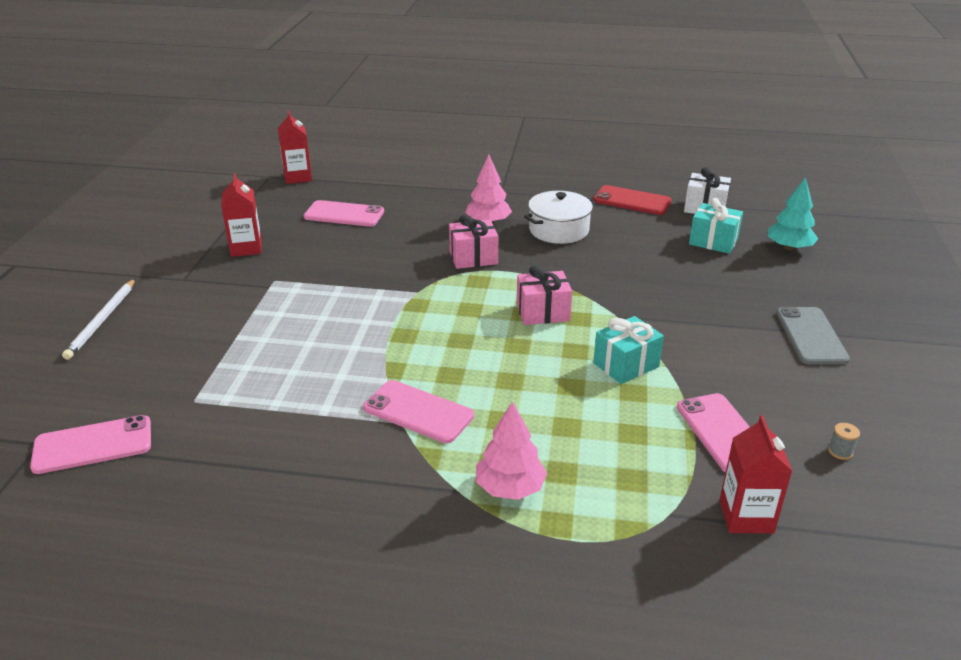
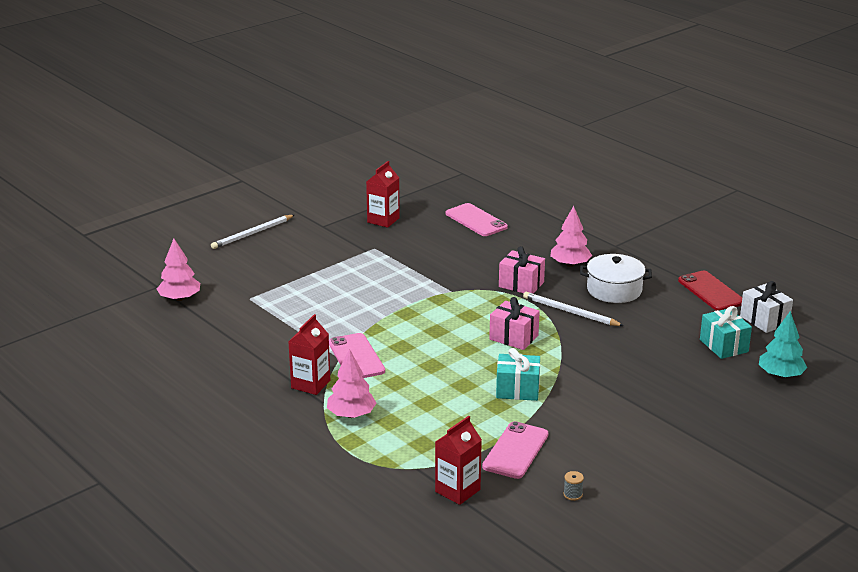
camera: 40 degrees right, 5 degrees down
(93, 445) = (179, 298): pink phone -> pink tree
(298, 177) = (481, 181): red carton -> red carton (310, 384)
(554, 265) = (570, 312): none -> white pencil
(811, 336) = (680, 433): grey phone -> none

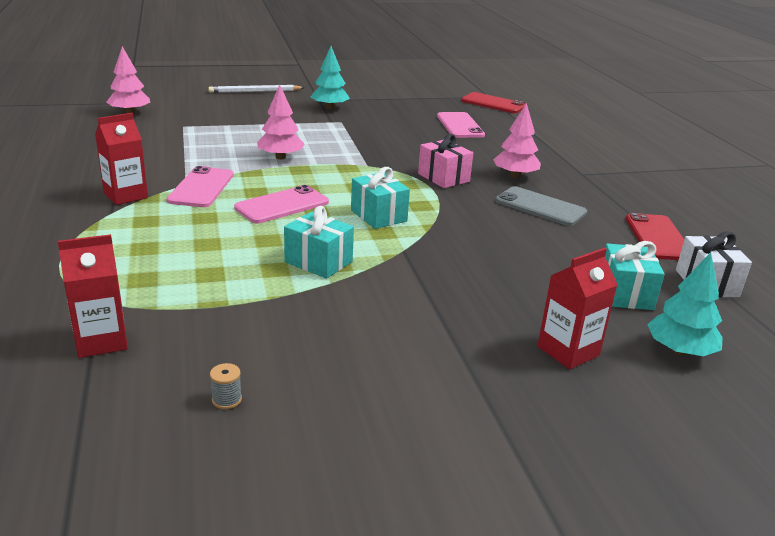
camera: 25 degrees right, 0 degrees up
(344, 233) = (330, 107): none -> turquoise tree
(351, 415) = (118, 230): pink tree -> pink tree (280, 157)
(383, 220) = (375, 107): red carton -> red carton (568, 351)
(476, 182) = (493, 103): none -> red phone
(513, 337) = (378, 216): pink gift -> turquoise gift
(515, 450) = (230, 321): pink phone -> pink phone (282, 205)
(570, 312) = (468, 212): white pencil -> none
(614, 290) = (540, 207): white pot -> grey phone

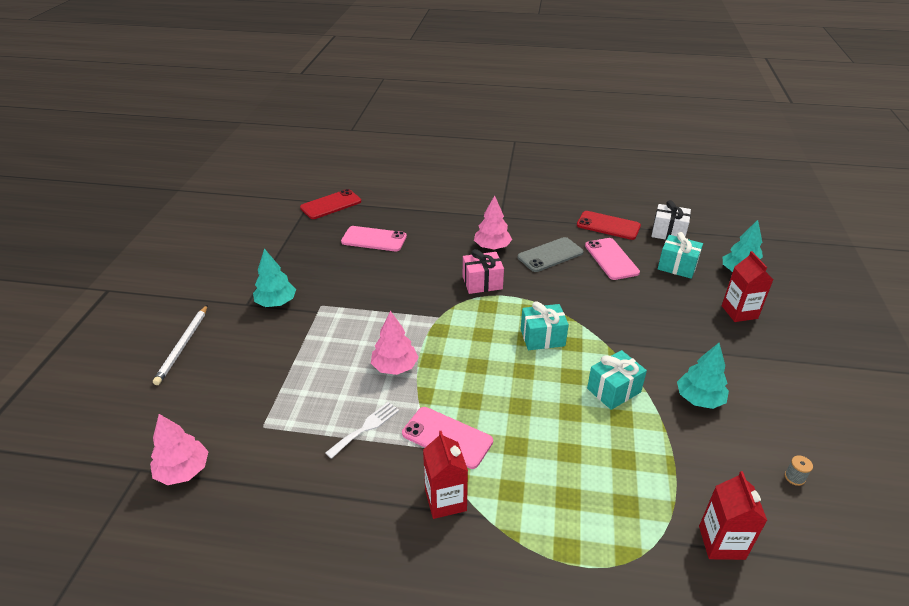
camera: 65 degrees left, 10 degrees up
(198, 157) = (366, 428): none -> white fork
(282, 205) = (505, 389): pink phone -> pink phone (611, 259)
(340, 320) = (699, 399): none -> turquoise tree

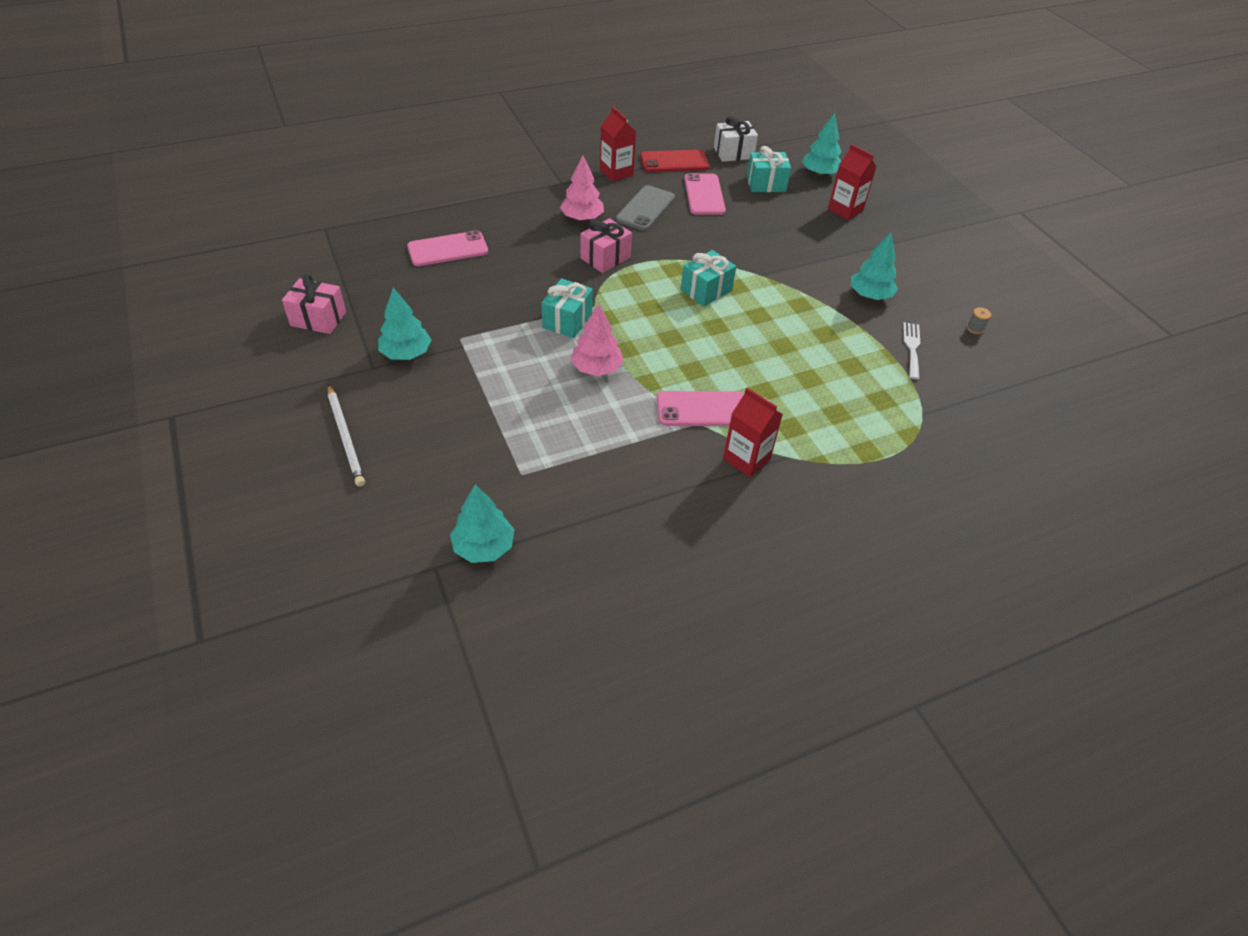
camera: 35 degrees left, 10 degrees up
(183, 471) = (483, 547): pink tree -> turquoise tree
(247, 259) = (318, 319): none -> pink gift
(331, 205) = (356, 225): red phone -> none
(366, 428) = (622, 432): white fork -> white fork (912, 348)
(611, 259) = (704, 195): pink phone -> pink phone turned 45 degrees clockwise
(613, 390) = (801, 314): turquoise gift -> turquoise gift (567, 320)
(721, 542) = (963, 396): red carton -> red carton (616, 173)

